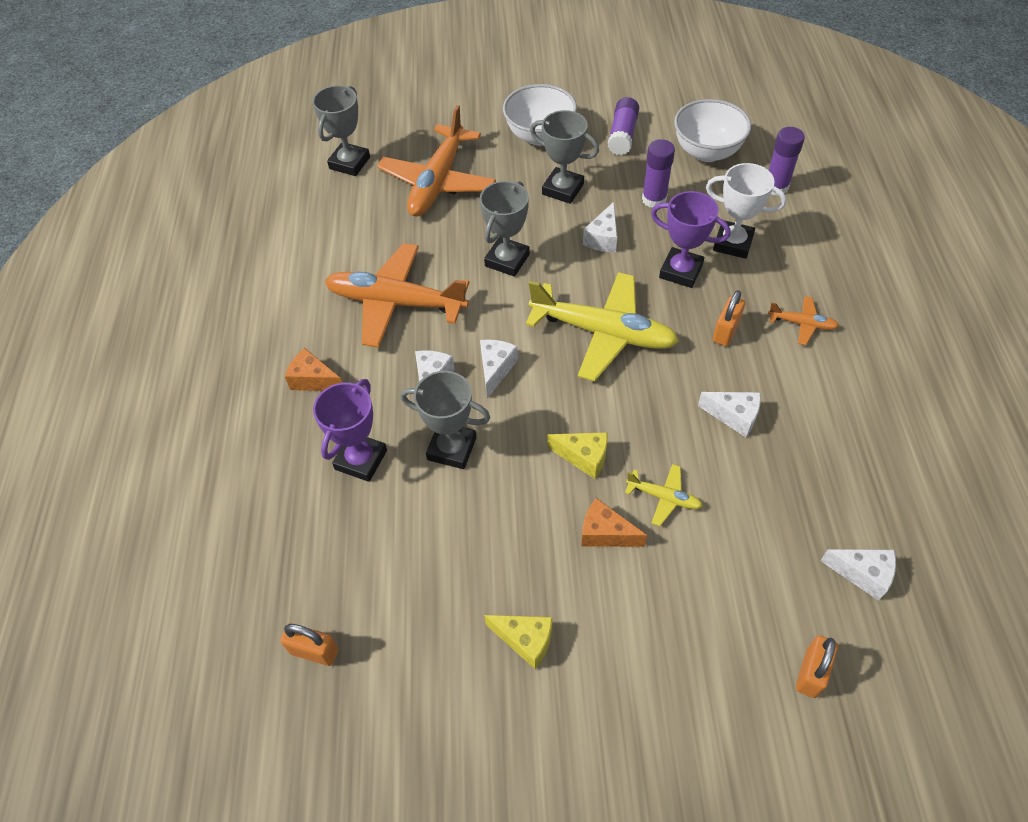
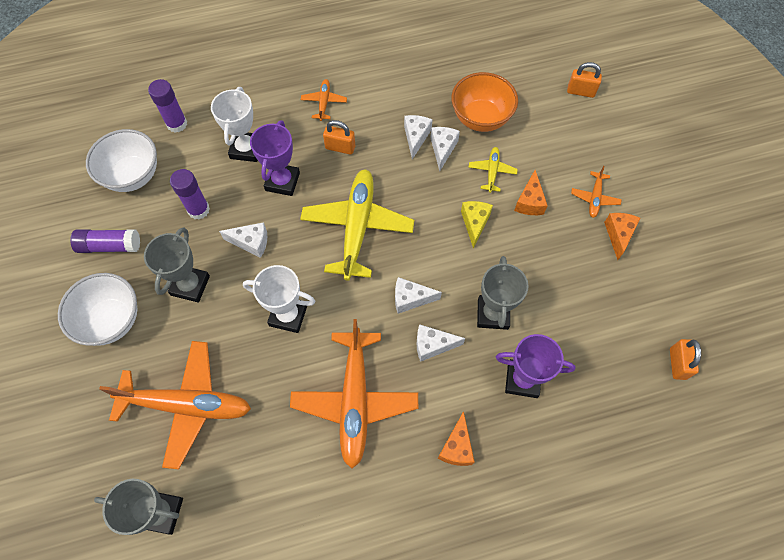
camera: 105 degrees left, 10 degrees up
(507, 260) = (288, 315): grey trophy -> white trophy
(525, 640) = (618, 235): yellow cheese -> orange cheese
(596, 627) = (594, 198): none -> orange plane
(762, 505) = (480, 118): none -> orange bowl
(862, 574) = (511, 69): white cheese -> white cheese (442, 149)

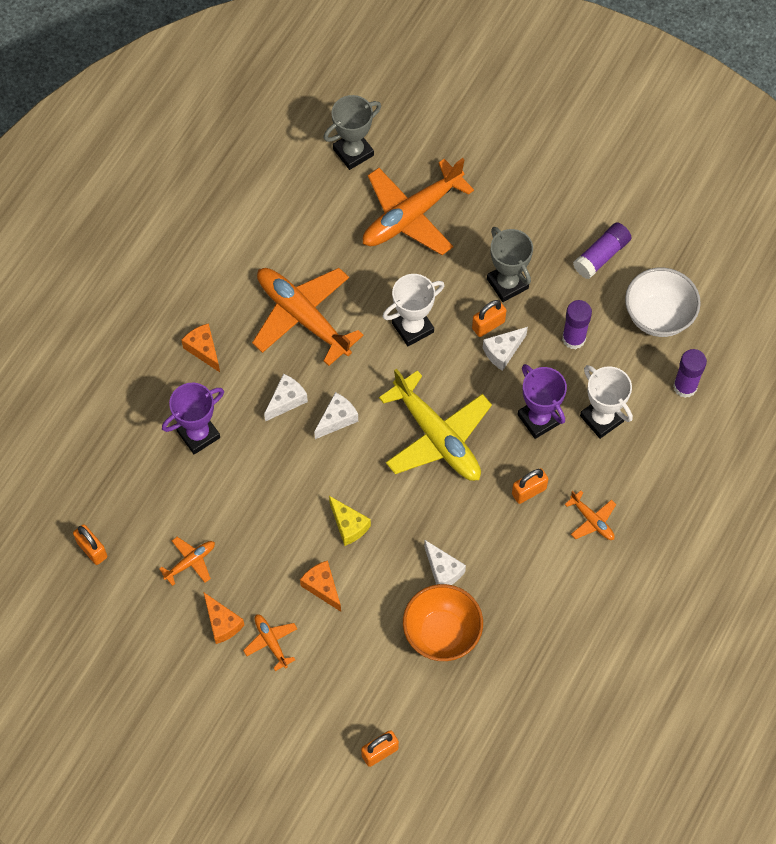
camera: 135 degrees right, 0 degrees up
(112, 320) = (530, 215): white bowl -> none
(238, 269) = (488, 325): none -> orange padlock
(416, 137) = (477, 560): white cheese -> none
(492, 172) = (380, 587): yellow plane -> none
(493, 314) = (264, 463): grey trophy -> none
(608, 292) = (190, 562): none -> orange plane

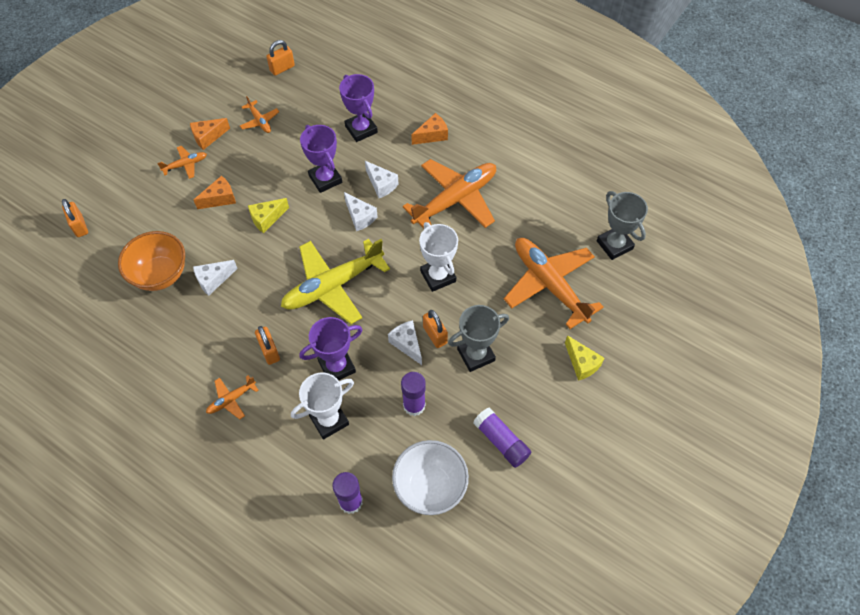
camera: 95 degrees right, 5 degrees down
(282, 466) = (325, 179): none -> purple trophy
(505, 184) = (582, 363): none -> yellow cheese

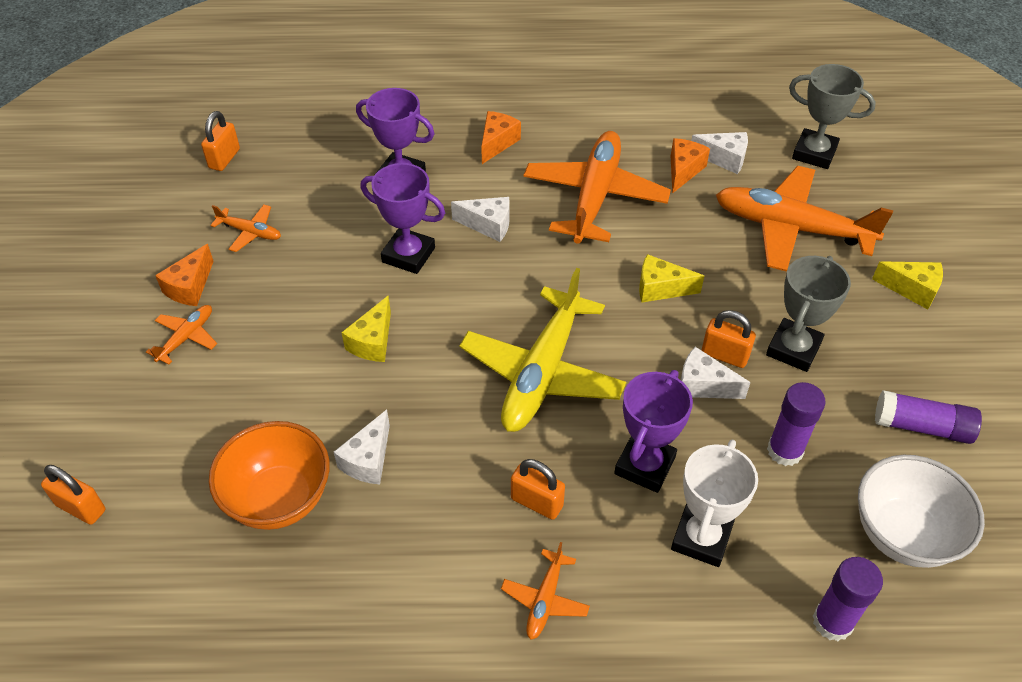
camera: 35 degrees left, 10 degrees down
(220, 198) = (280, 352): orange cheese -> orange cheese (683, 171)
(360, 217) = (497, 274): white cheese -> white cheese (724, 159)
(438, 276) = (660, 288): white trophy -> yellow cheese

